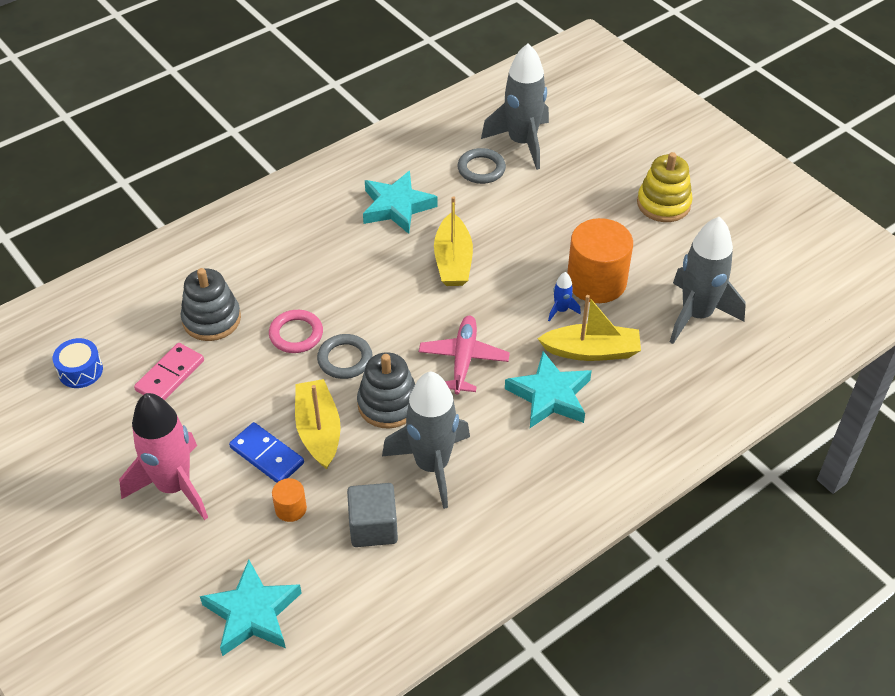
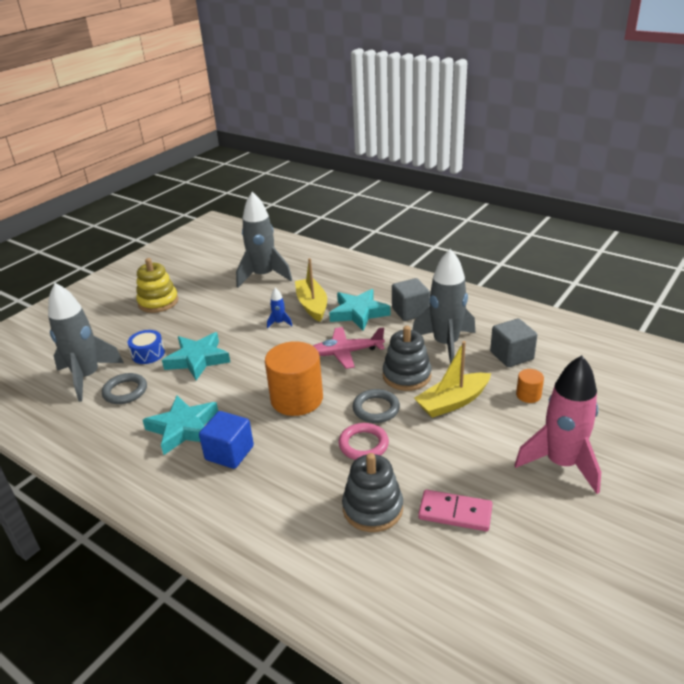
camera: 105 degrees left, 15 degrees down
(80, 371) = (492, 591): blue drum -> blue drum (148, 354)
(252, 613) = (619, 387): turquoise star -> turquoise star (197, 359)
(267, 455) = (493, 421): blue domino -> none
(342, 235) = (229, 453): none -> blue cube
(453, 261) = (244, 380): yellow boat -> none
(528, 453) = (410, 311): none -> grey cube
(596, 282) = (246, 314): orange cylinder -> orange cylinder (297, 399)

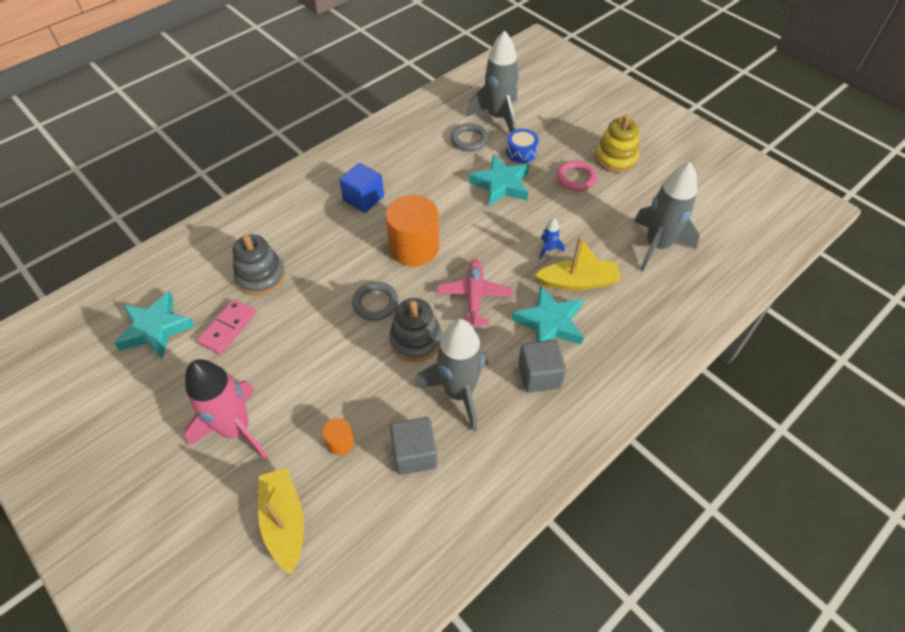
camera: 100 degrees right, 20 degrees up
(183, 428) = (406, 173): turquoise star -> turquoise star (155, 329)
(363, 444) = (333, 284): pink ring -> pink ring (576, 178)
(453, 402) = (359, 368): yellow boat -> yellow boat (284, 522)

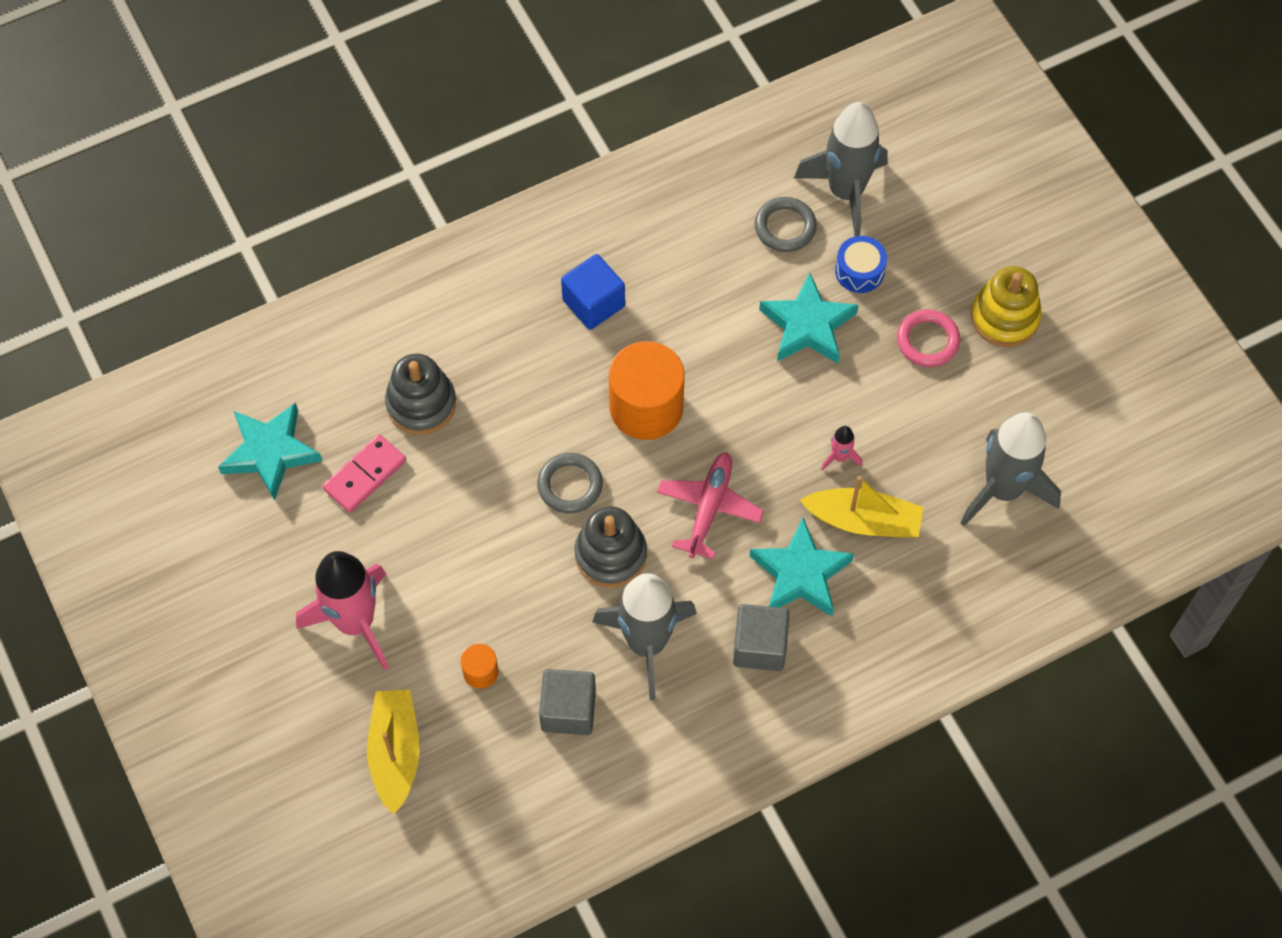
camera: 15 degrees right, 10 degrees up
(548, 249) = (840, 457): blue rocket -> pink rocket

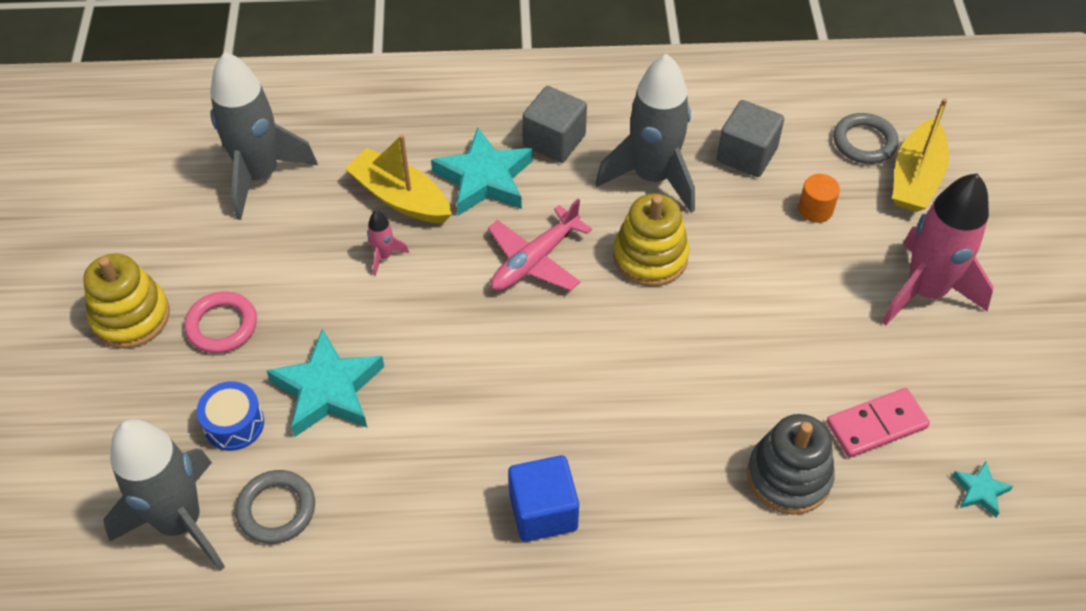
camera: 155 degrees left, 10 degrees down
(270, 453) = (980, 491): turquoise star -> turquoise star, size x0.48
(570, 485) = (661, 332): grey ring -> grey ring (864, 142)
(610, 554) = (650, 257): grey stacking toy -> yellow stacking toy
(646, 407) = (545, 375): orange cylinder -> none

